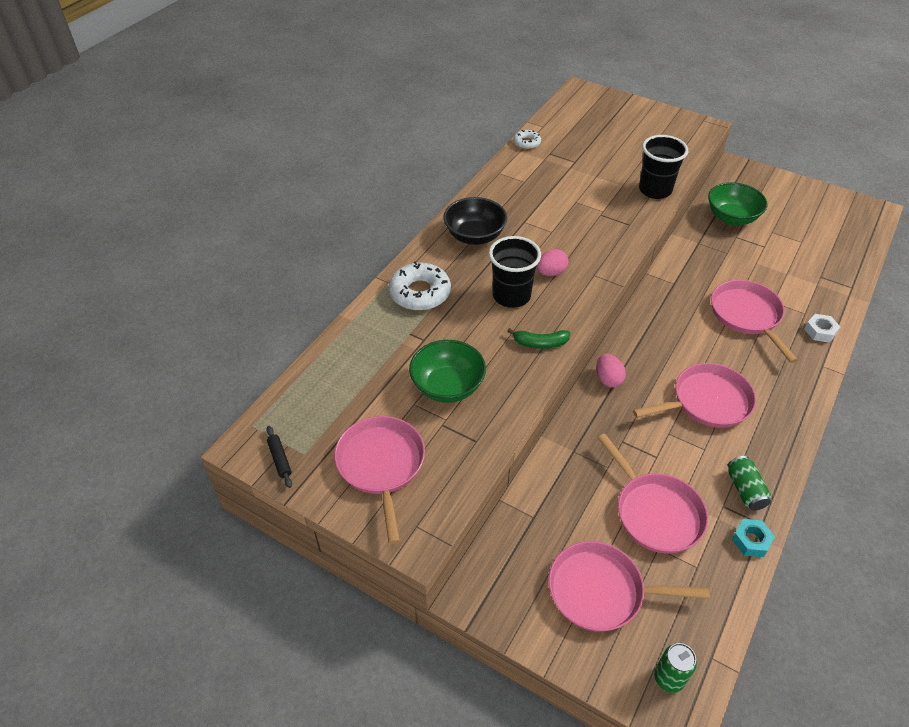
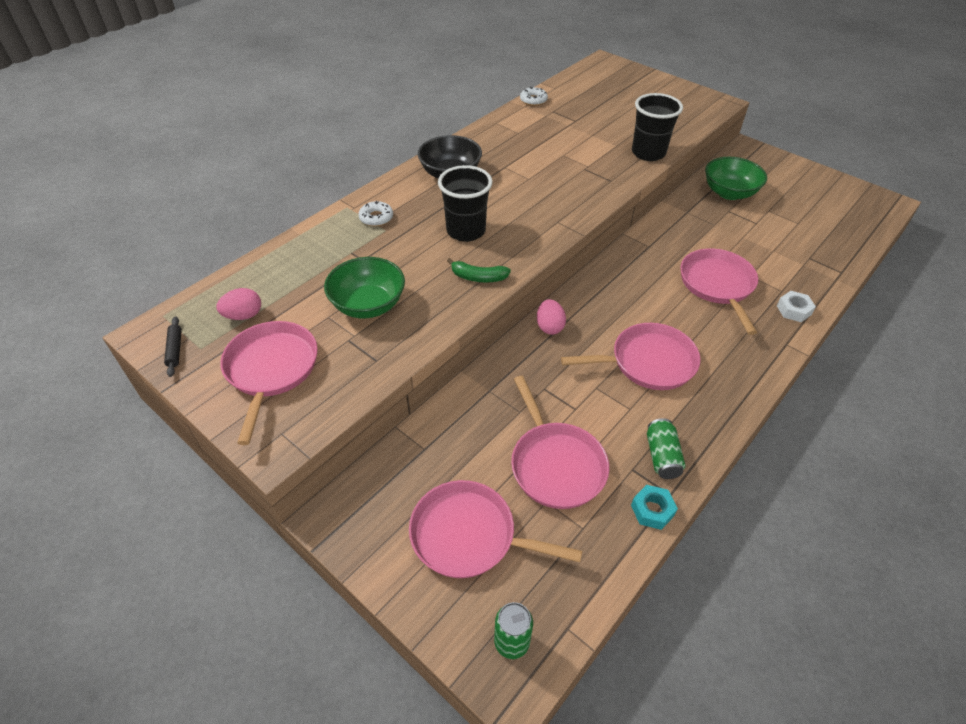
camera: 10 degrees right, 0 degrees up
(420, 293) = (376, 218): white donut -> white donut, size x0.55
(551, 272) = (514, 215): pink egg -> pink egg (244, 315)

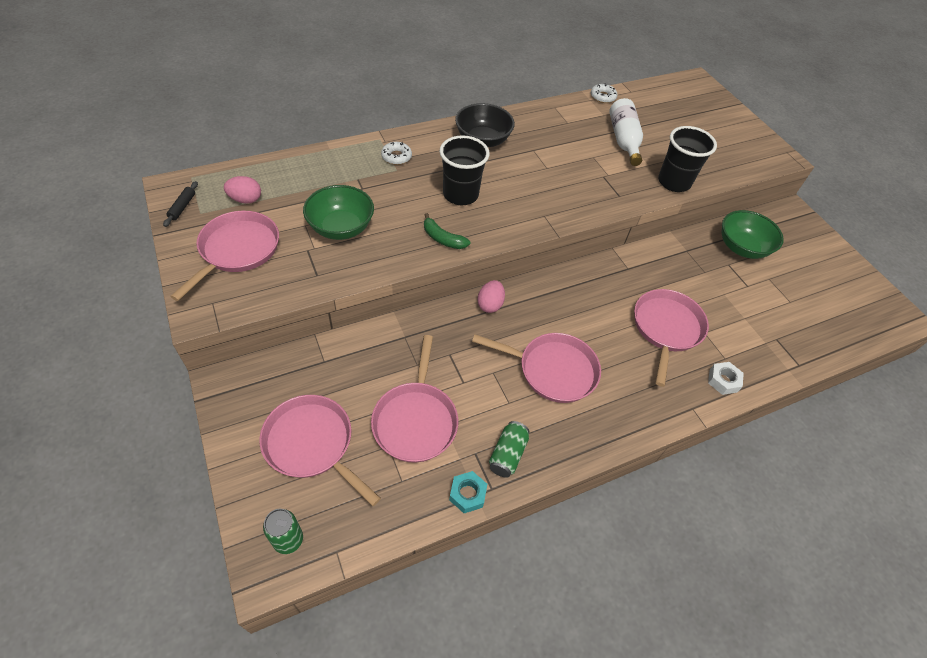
camera: 20 degrees right, 5 degrees up
(579, 132) = (623, 140): none -> white bottle

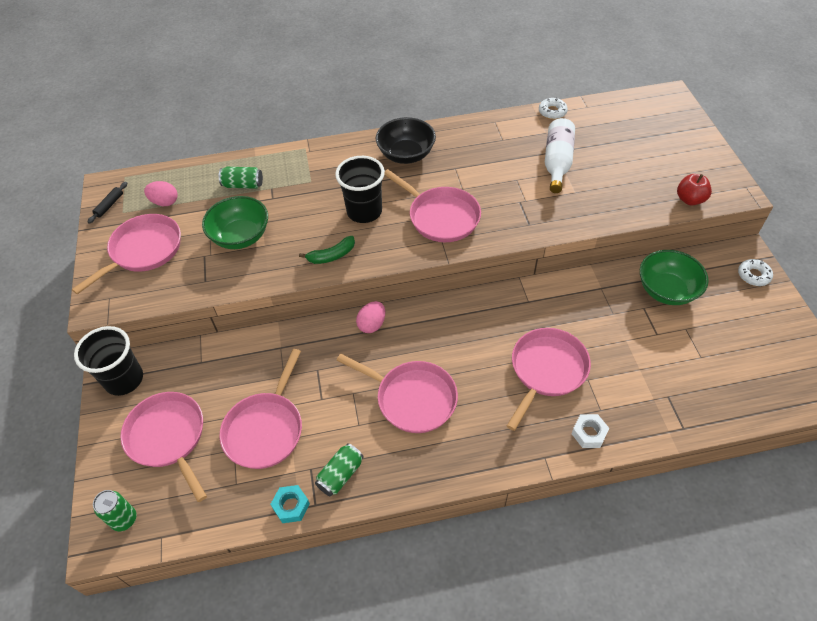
camera: 20 degrees right, 0 degrees up
(326, 177) = (243, 185): none -> green can
(396, 157) = (315, 167): white donut -> white donut (753, 275)
(442, 239) = (332, 256): green banana -> green banana turned 75 degrees counterclockwise
(536, 194) = (441, 217): none -> pink pan
(674, 182) = (596, 214): black cup -> black cup (124, 379)
(747, 165) = (690, 199): none -> red apple

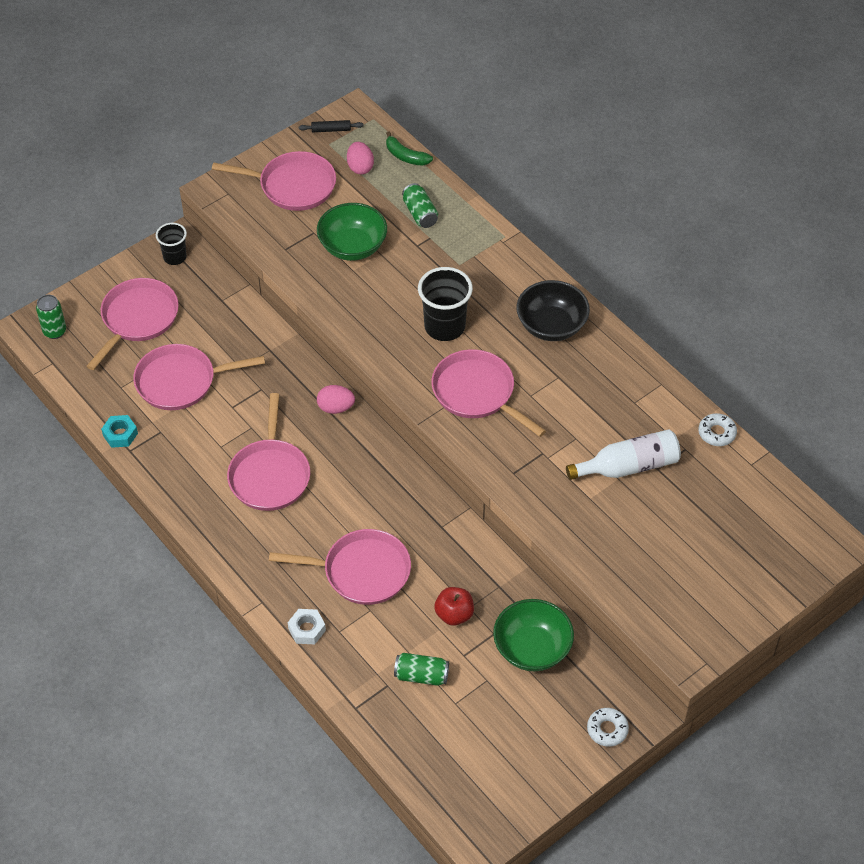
camera: 60 degrees right, 0 degrees up
(124, 379) = (175, 257): black cup -> black cup, size x0.61
(332, 256) = (371, 327): green banana -> green banana (405, 156)
(340, 475) = (165, 455): green can -> green can (421, 675)
(441, 217) = (477, 393): pink pan -> pink pan turned 120 degrees clockwise
(690, 199) = (647, 611): red apple -> red apple (454, 614)

